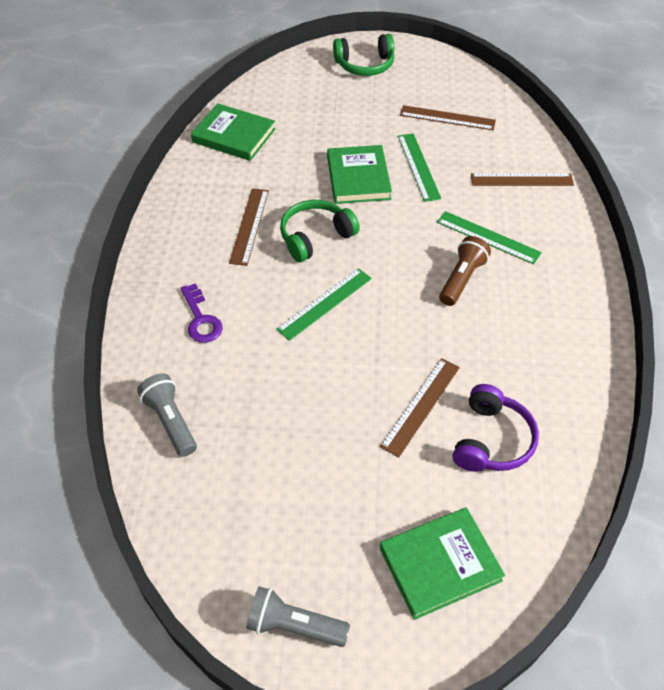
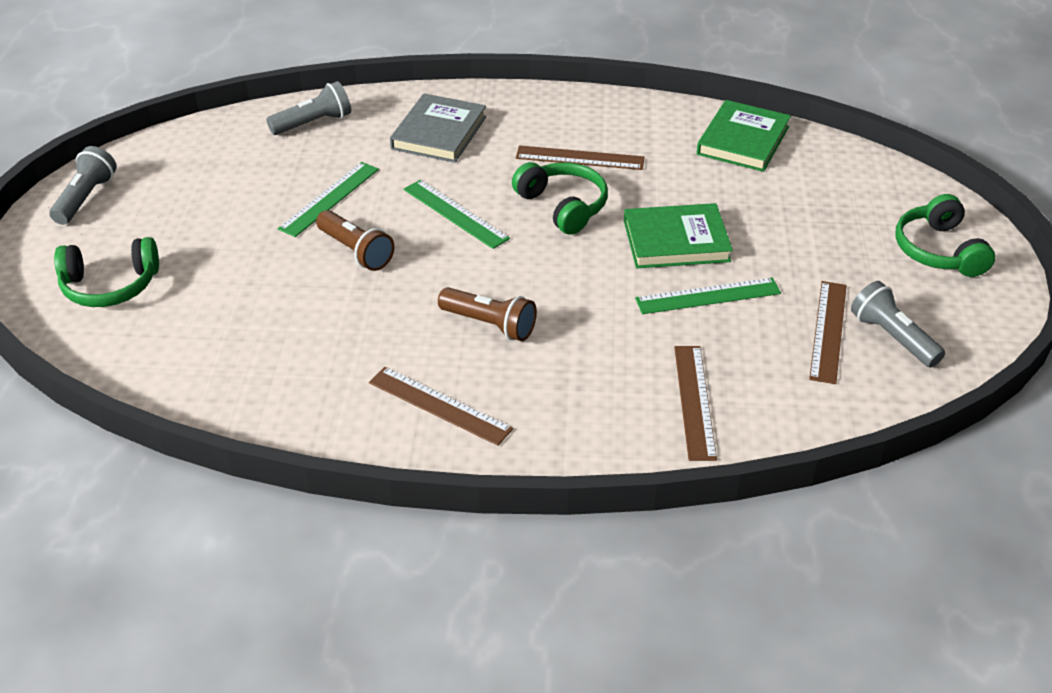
camera: 90 degrees right, 10 degrees down
(201, 319) = (439, 133): purple key -> grey book
(378, 369) = (356, 251): none -> brown flashlight
(421, 406) = (299, 281): brown ruler -> brown ruler (439, 405)
(440, 564) = (110, 285): green book -> green headphones
(450, 93) = (892, 337): none -> grey flashlight
(488, 237) = (568, 355): green ruler -> green ruler (329, 199)
(491, 440) = (243, 332): purple headphones -> none

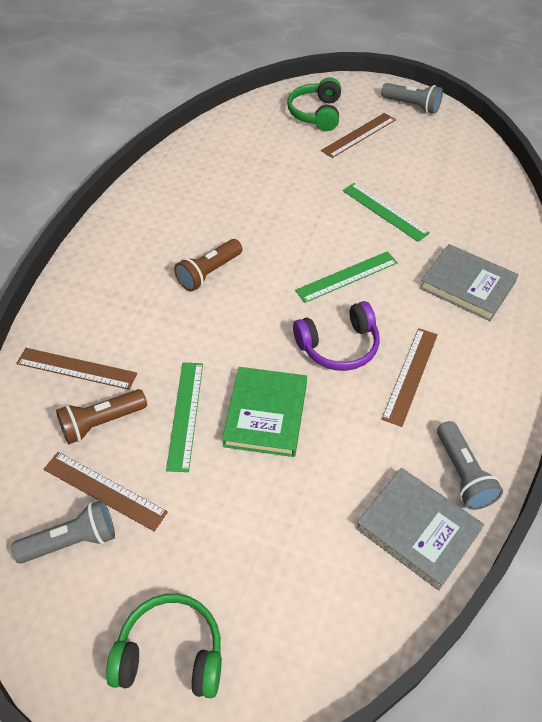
camera: 105 degrees right, 10 degrees up
(313, 123) = (491, 213): grey flashlight -> grey flashlight (462, 474)
(356, 251) = (316, 217): brown flashlight -> brown flashlight (102, 422)
(439, 405) = (143, 236): brown ruler -> brown ruler (358, 135)
(562, 206) = (338, 346): green headphones -> purple headphones
(743, 140) = (417, 529): green book -> grey book

